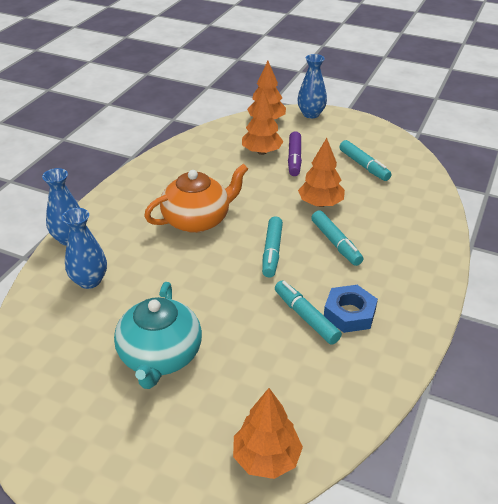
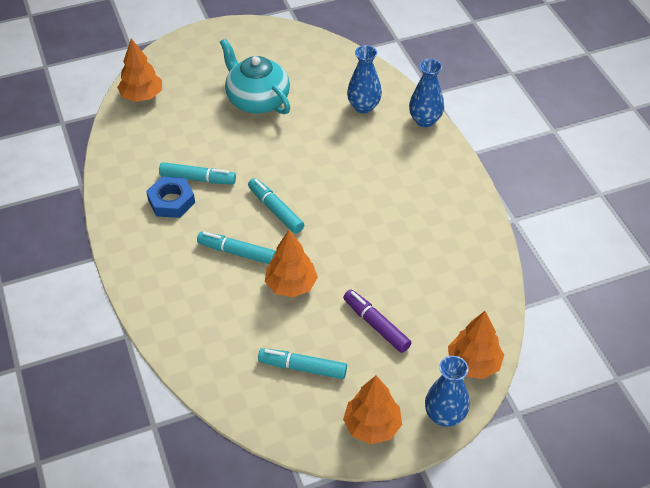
camera: 135 degrees right, 10 degrees up
(197, 220) = (364, 196): orange teapot -> none
(261, 152) = (416, 310): orange tree -> orange tree (372, 426)

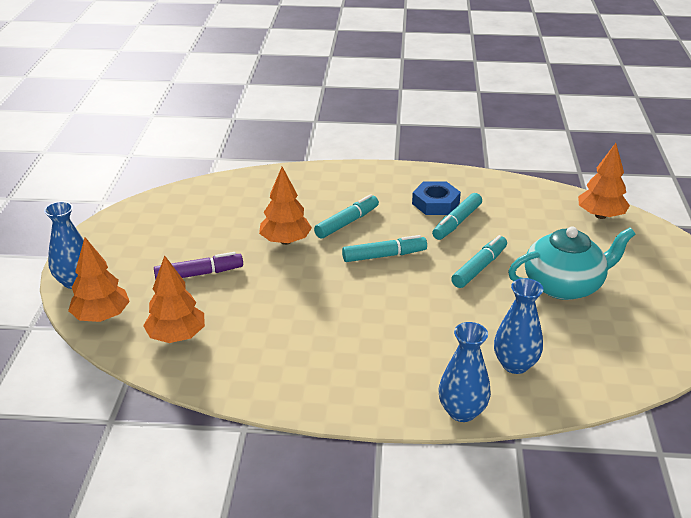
camera: 115 degrees right, 15 degrees down
(302, 367) = (197, 225): turquoise marker -> turquoise marker (479, 268)
(372, 426) = (110, 242): orange tree -> orange tree (176, 336)

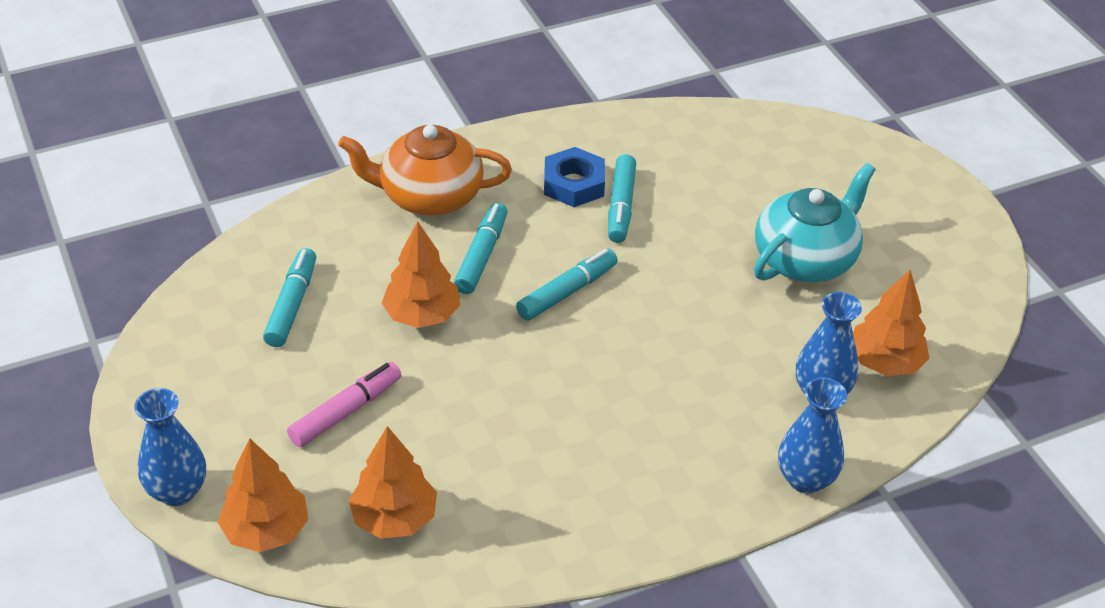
camera: 30 degrees left, 10 degrees up
(199, 274) = (346, 412): purple marker -> pink marker
(341, 186) = (429, 196): none -> orange teapot
(479, 268) = (694, 268): turquoise marker -> turquoise marker (292, 305)
(600, 216) = (783, 136): orange tree -> orange tree (885, 362)

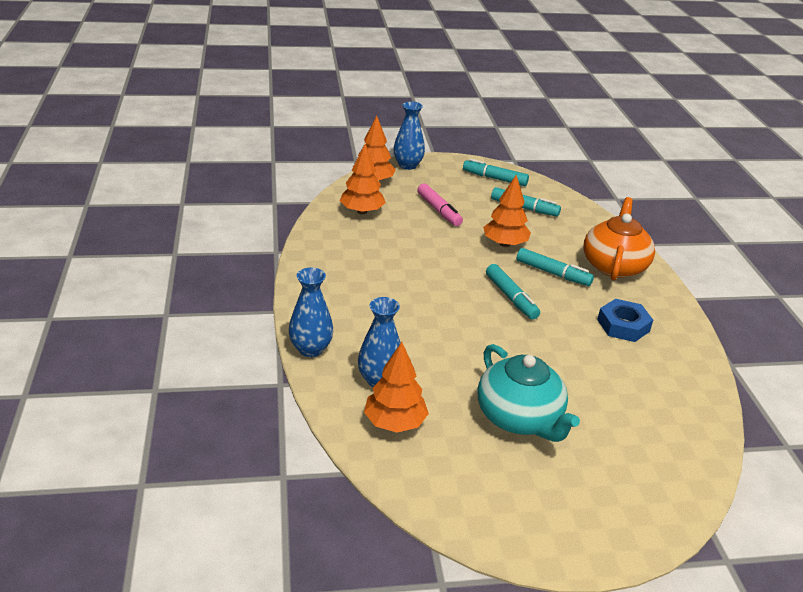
camera: 105 degrees right, 10 degrees down
(620, 206) = (595, 340): turquoise marker -> turquoise marker (494, 178)

